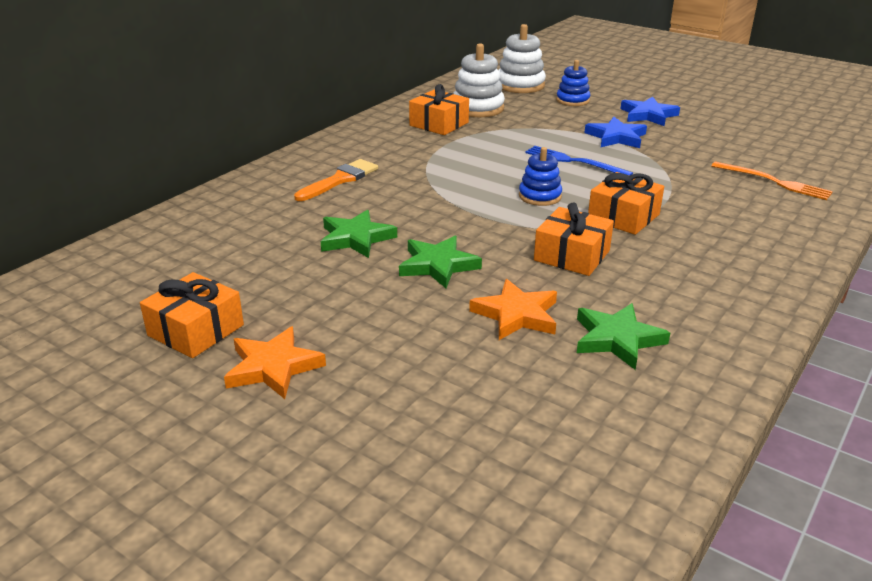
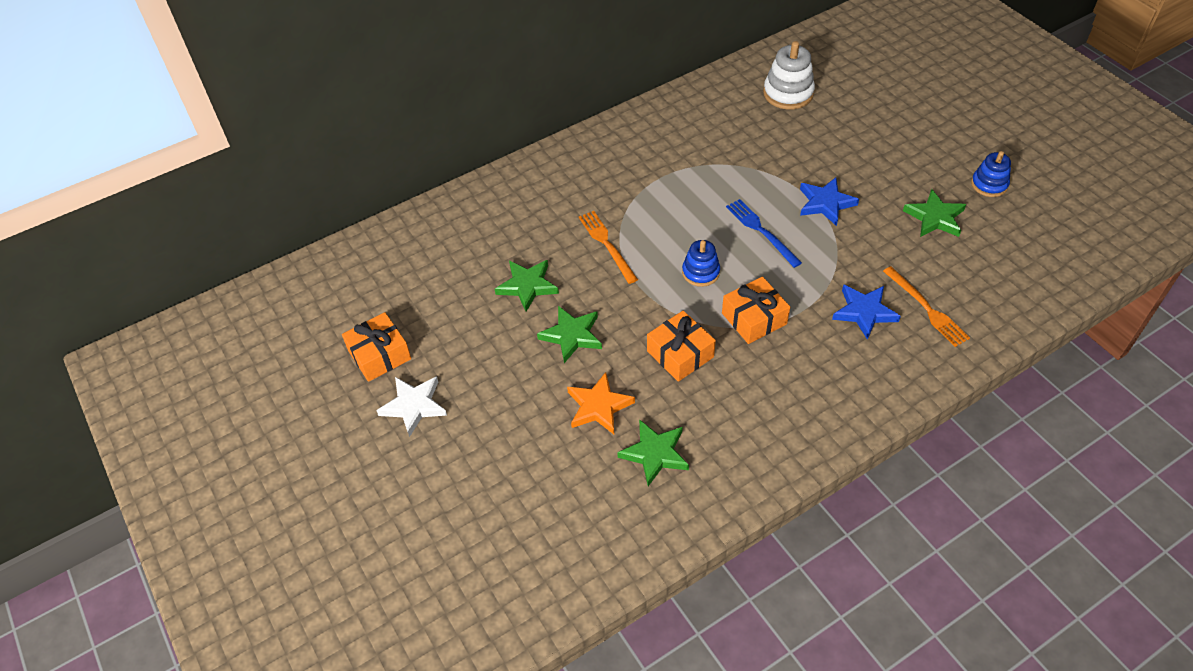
camera: 25 degrees right, 20 degrees up
(273, 367) = (414, 406): orange star -> white star
(340, 180) = (549, 206): orange brush -> none
(424, 194) = (607, 244): none -> orange fork
(439, 124) = (673, 143): orange gift -> none
(478, 108) = (723, 125): white stacking toy -> none
(572, 100) = (823, 132): blue stacking toy -> blue stacking toy (989, 184)
(648, 115) = (882, 174): blue star -> blue star (864, 312)
(719, 131) = (935, 218): none -> green star

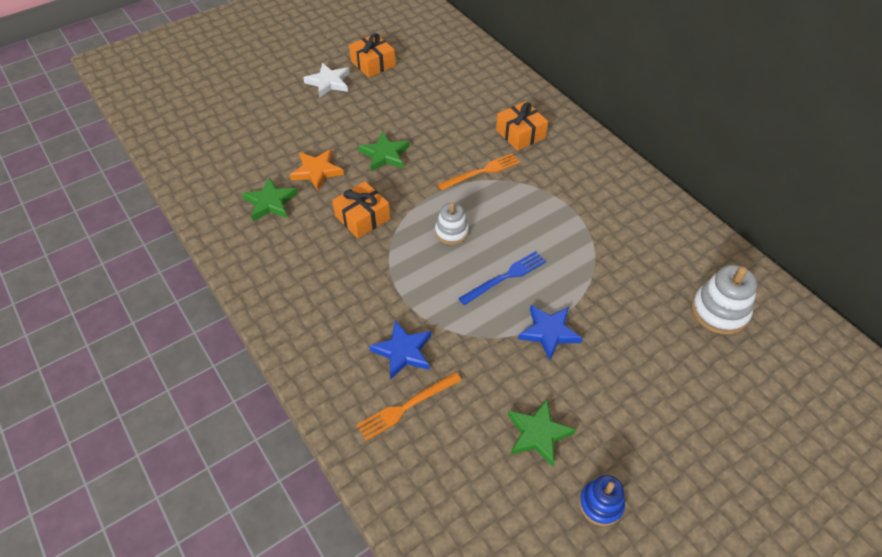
camera: 85 degrees right, 0 degrees up
(527, 286) = (435, 128): green star -> none
(700, 272) = (451, 232): blue stacking toy -> white stacking toy
(754, 318) = (398, 267): orange gift -> orange gift (520, 134)

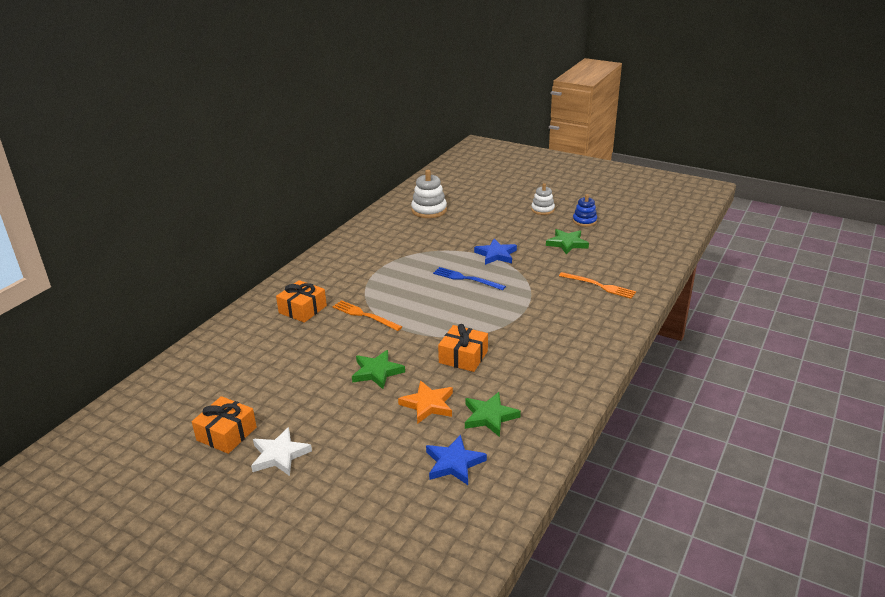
camera: 115 degrees left, 20 degrees down
(403, 351) = (564, 299): blue star -> blue star (454, 463)
(451, 232) = (443, 310): white stacking toy -> white stacking toy (542, 210)

